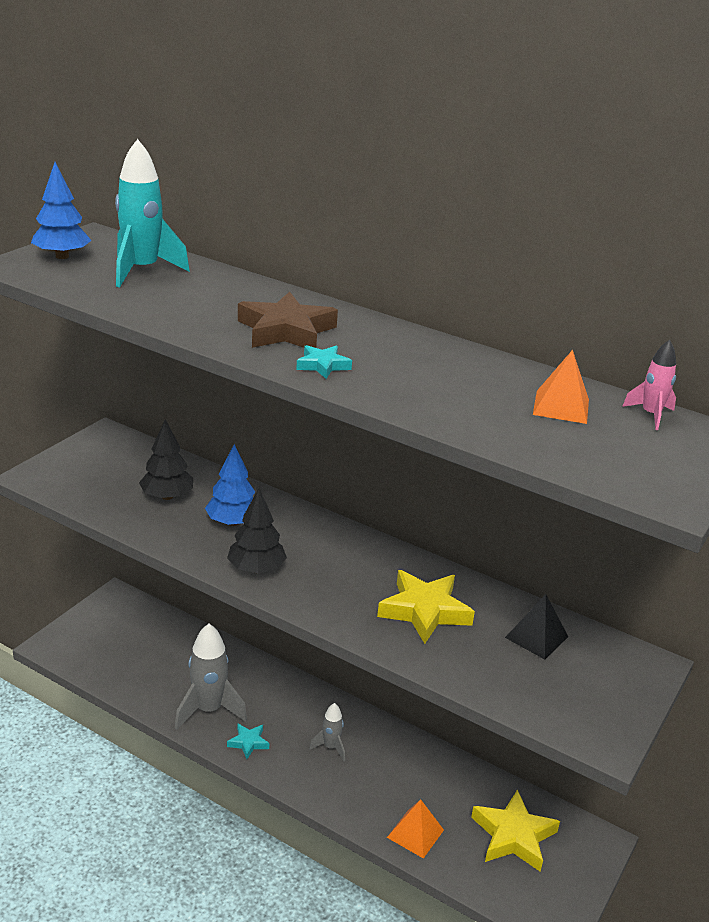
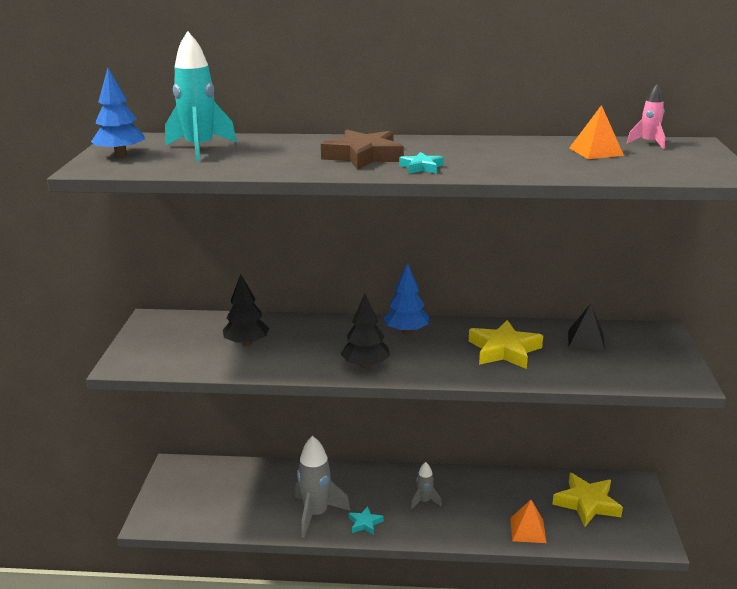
camera: 25 degrees left, 5 degrees down
(233, 522) = (315, 343): blue tree -> blue tree (406, 331)

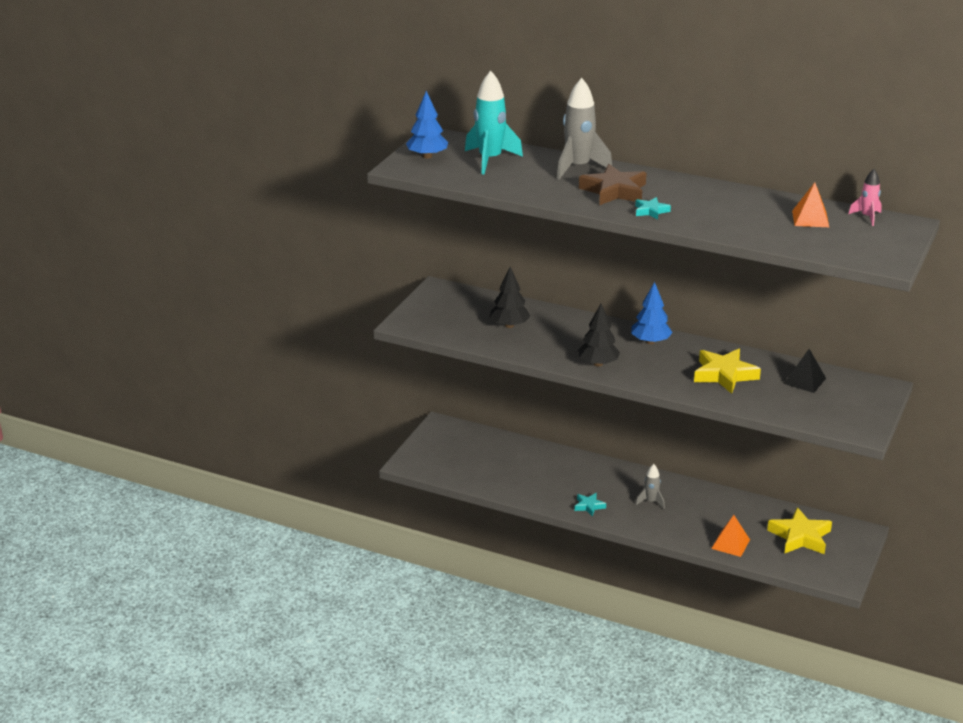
camera: 20 degrees right, 5 degrees up
(316, 514) = (550, 490): grey rocket -> grey rocket (578, 168)

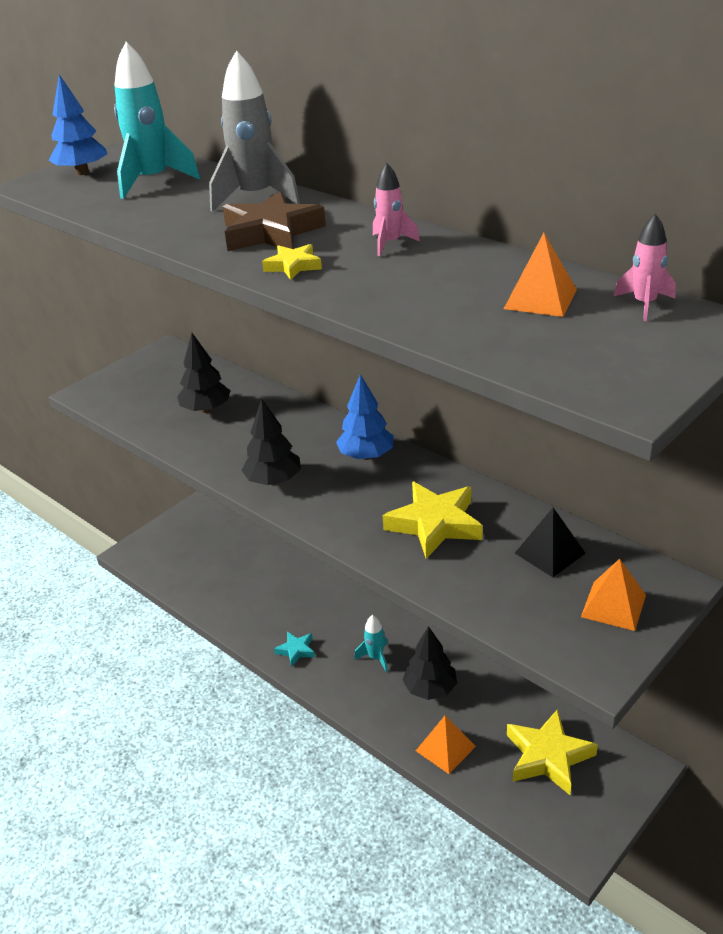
camera: 20 degrees right, 5 degrees up
(651, 211) = (293, 266): turquoise star -> yellow star
(651, 501) = (375, 658): grey rocket -> turquoise rocket
(697, 193) = (390, 243): none -> pink rocket
(701, 513) = (430, 689): none -> black tree
(856, 402) = (613, 605): none -> orange pyramid

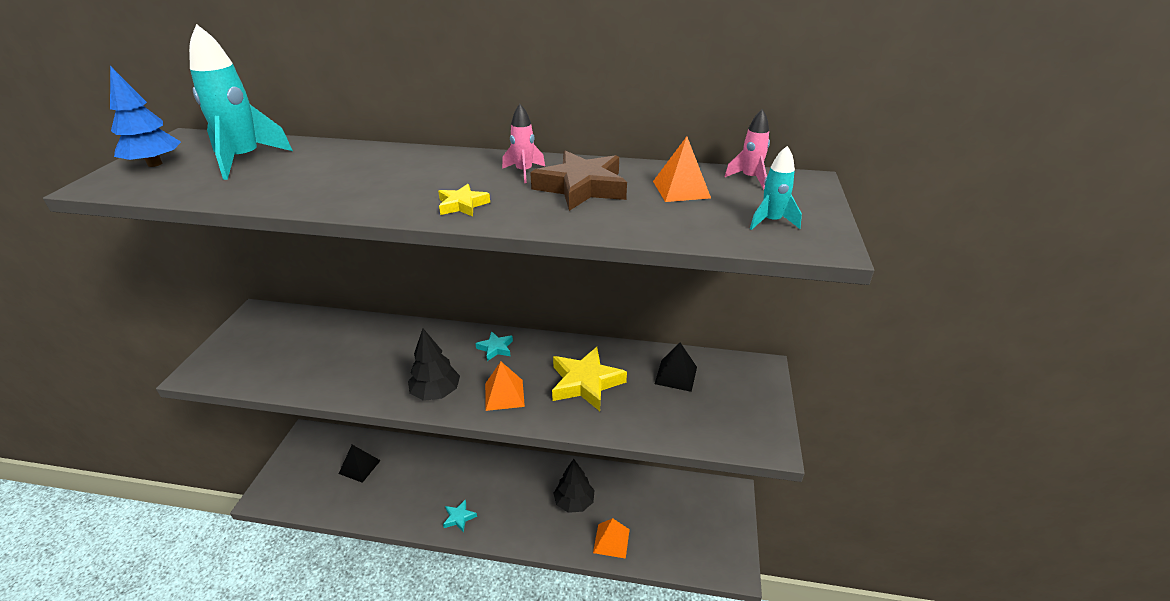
camera: 35 degrees left, 0 degrees up
(206, 409) = (331, 352): black tree -> none
(230, 559) = (359, 467): none -> black pyramid
(256, 198) = (365, 157): grey rocket -> none
(270, 232) = (411, 182): brown star -> brown star (581, 187)
(366, 456) = (495, 348): blue tree -> turquoise star
(375, 658) = (522, 496): turquoise rocket -> turquoise rocket (771, 221)
(548, 756) = (677, 513): yellow star -> none
(613, 605) = (742, 396): orange pyramid -> orange pyramid (504, 394)

